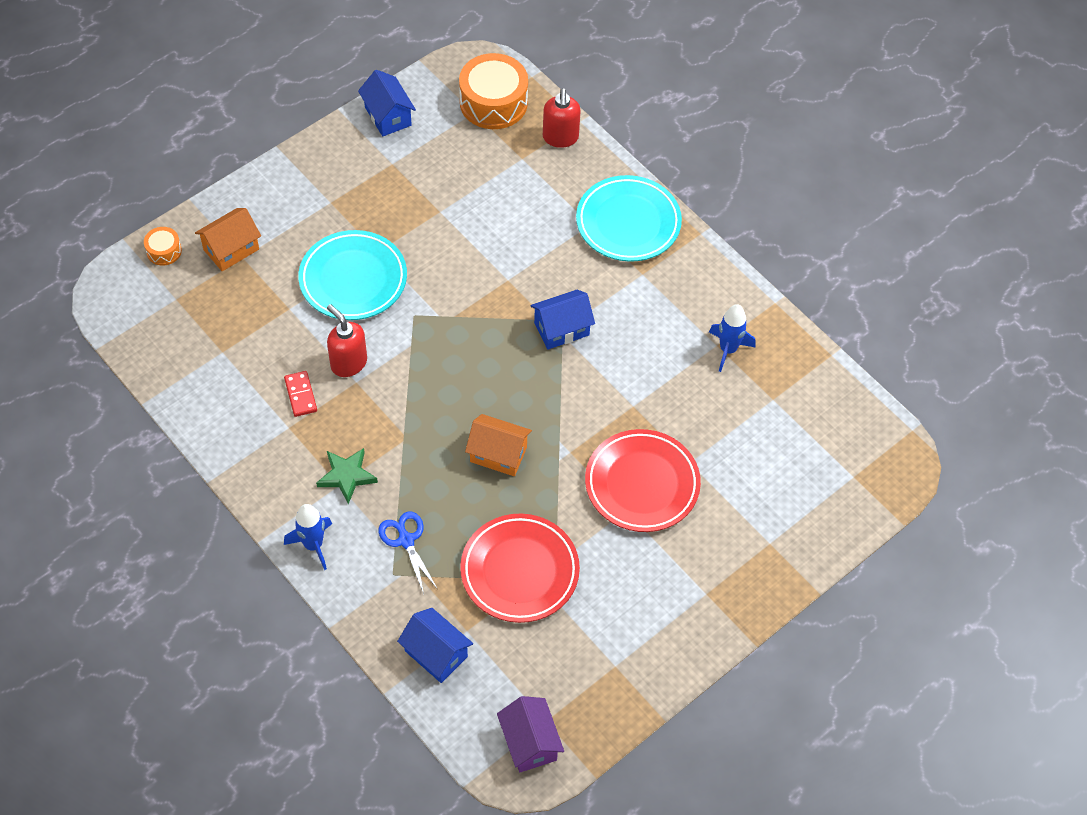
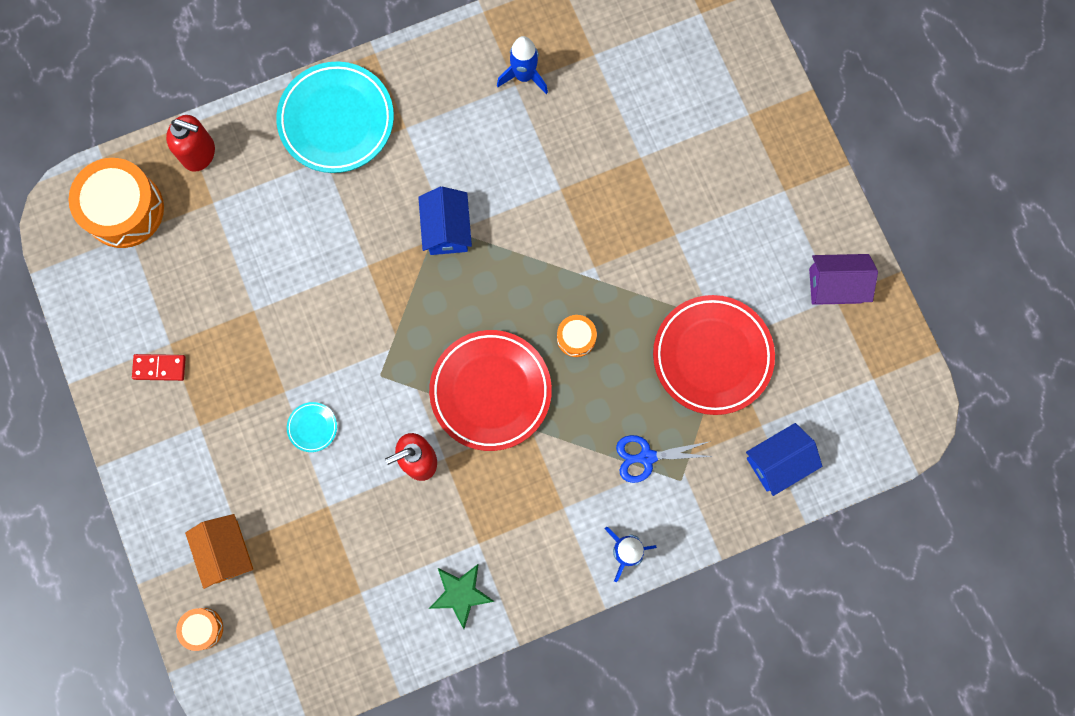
camera: 70 degrees left, 20 degrees up
(300, 395) = (442, 521): red domino -> red domino (159, 368)
(346, 476) = (555, 497): green star -> green star (461, 594)
(353, 279) = (312, 427): turquoise plate -> turquoise plate, size x0.41
(388, 116) = (100, 330): blue house -> none
(498, 454) = (576, 338): orange house -> orange drum
(529, 742) = (891, 400): purple house -> purple house (835, 285)
(642, 484) = (651, 210): red plate -> red plate (490, 391)

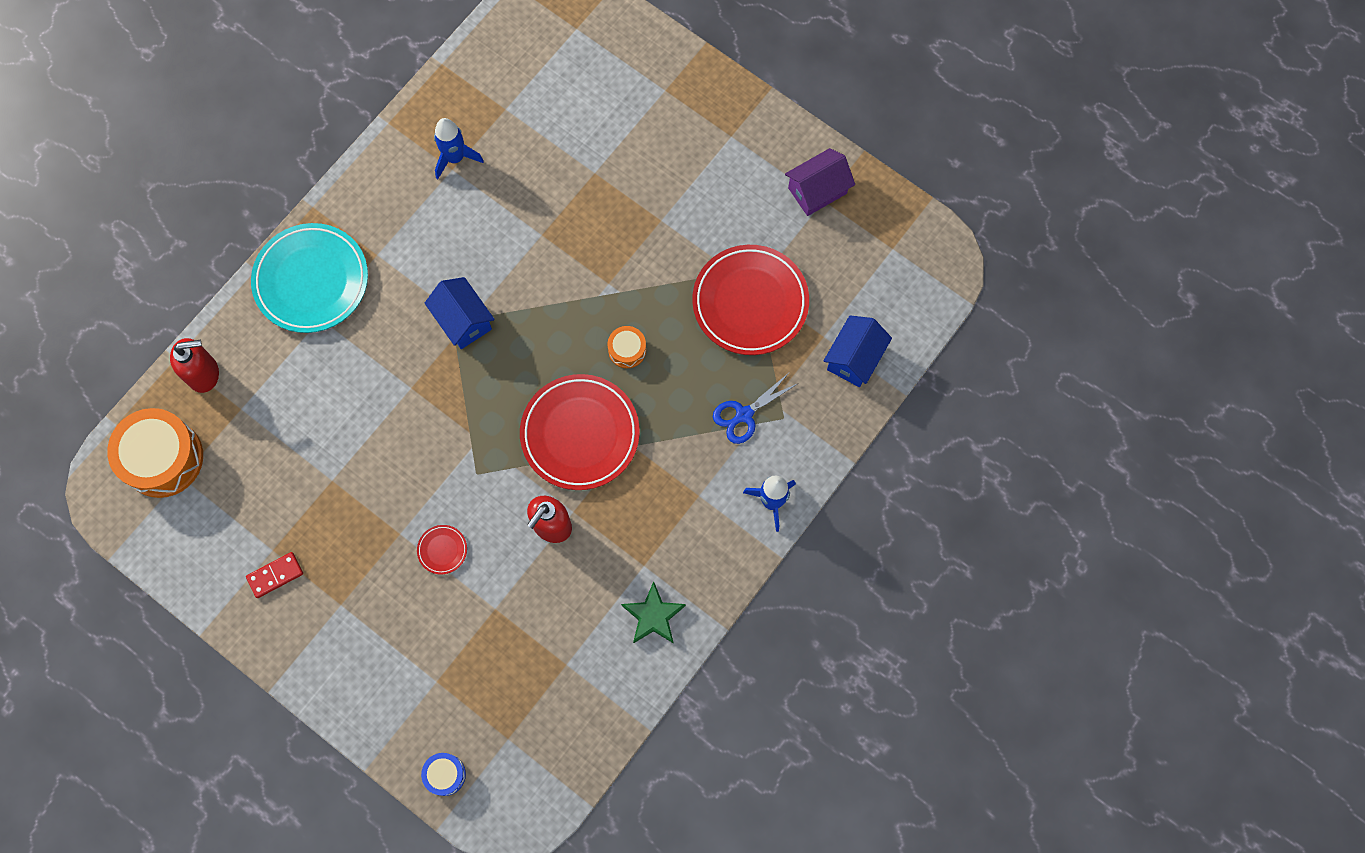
camera: 30 degrees left, 5 degrees down
(202, 628) = (445, 774): orange drum -> blue drum
(227, 551) = (428, 697): orange house -> none
(312, 427) = (442, 550): turquoise plate -> red plate

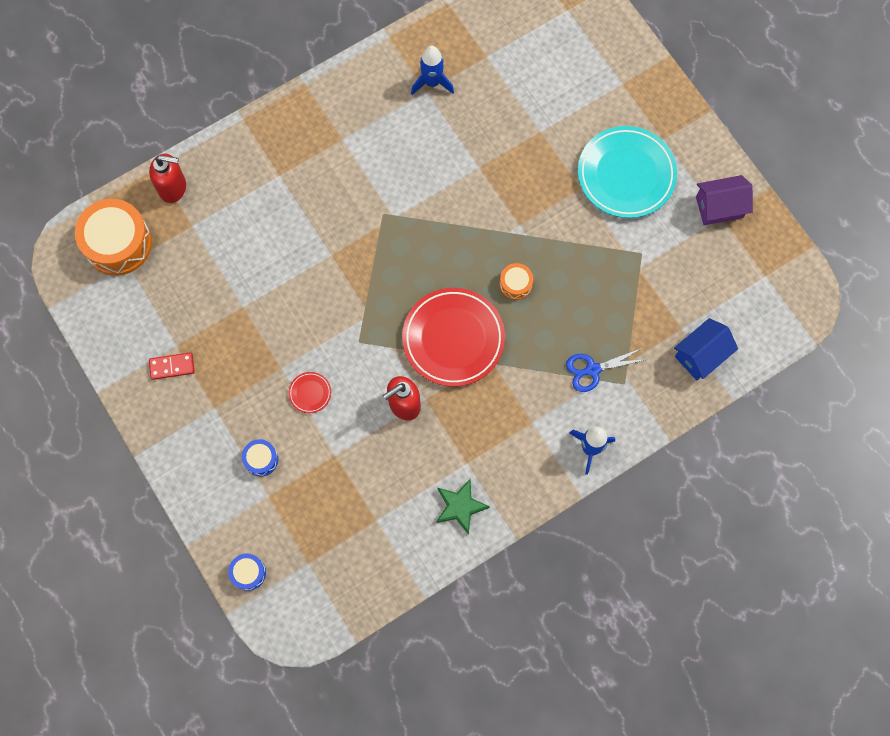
camera: 20 degrees right, 0 degrees up
(311, 281) = (283, 143): turquoise plate -> turquoise plate (626, 175)
(414, 643) = (261, 459): none -> blue drum
(463, 320) = (392, 215): blue house -> none
(750, 302) = (630, 280): red plate -> none

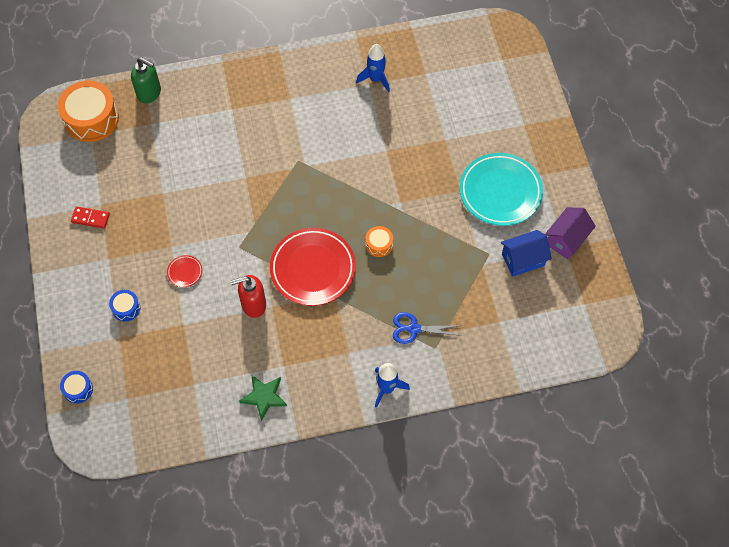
camera: 20 degrees right, 10 degrees down
(173, 188) = (149, 93): red soap dispenser -> green soap dispenser
(701, 355) = (507, 347): blue house -> blue house (523, 259)
(719, 207) = (566, 240): purple house -> purple house turned 60 degrees counterclockwise

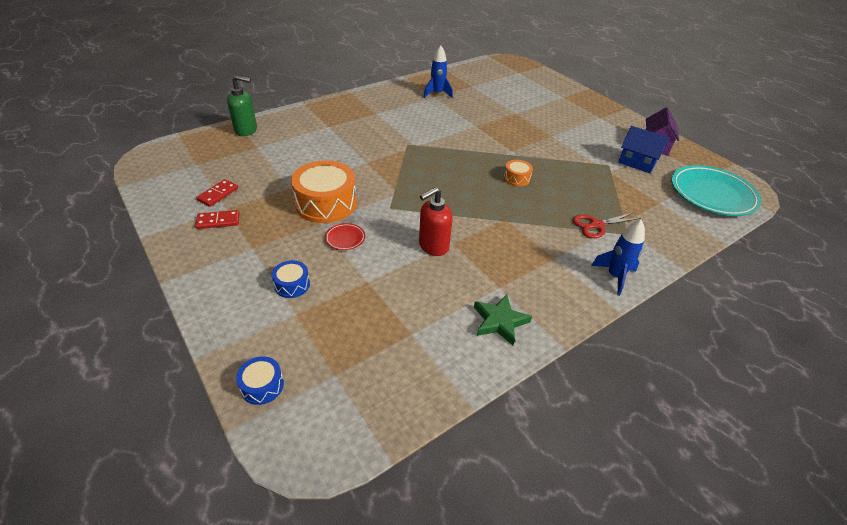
camera: 25 degrees left, 20 degrees down
(91, 119) = (193, 154): orange drum -> orange drum (326, 203)
(99, 183) = (218, 194): none -> red domino
(313, 269) = (472, 207): red plate -> none
(413, 329) = (596, 225): blue scissors -> red scissors
(500, 192) = (581, 131): turquoise plate -> turquoise plate (712, 194)
(523, 259) = (637, 162): blue house -> blue house turned 75 degrees clockwise

